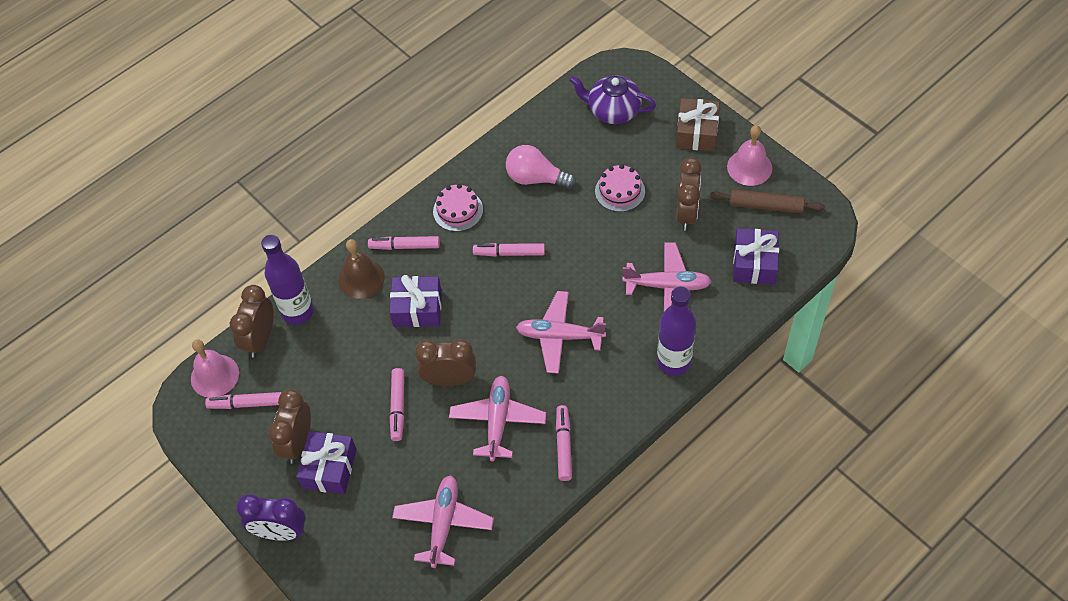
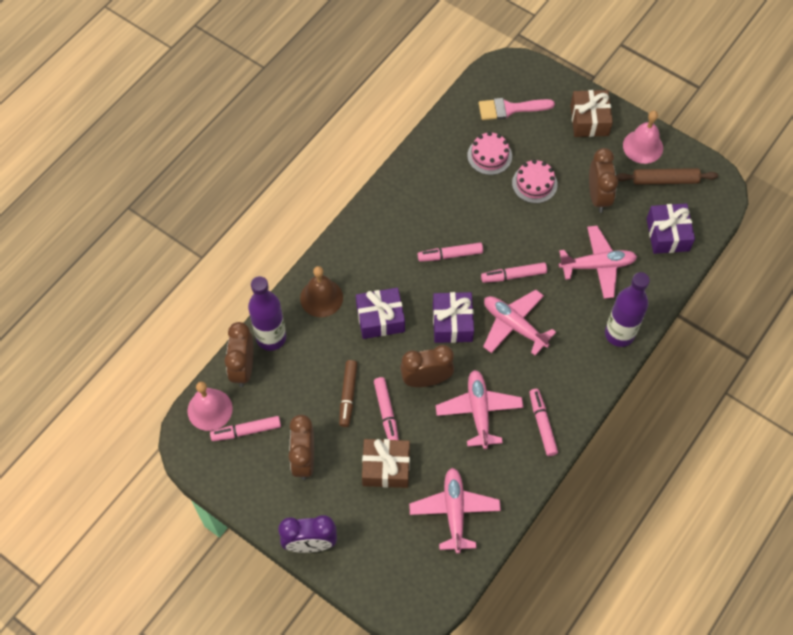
camera: 15 degrees left, 5 degrees up
(329, 468) = (339, 478): purple gift -> purple gift (452, 323)
(362, 383) = (348, 395): none -> brown marker
(382, 465) = (386, 468): none -> brown gift
(404, 246) = (353, 262): pink marker -> pink marker (513, 275)
(458, 210) = (393, 221): pink cake -> pink cake (489, 156)
(536, 178) = (456, 182): pink light bulb -> none
(559, 336) = (514, 325): pink plane -> pink plane turned 45 degrees clockwise
(613, 110) = (510, 109): purple teapot -> pink brush

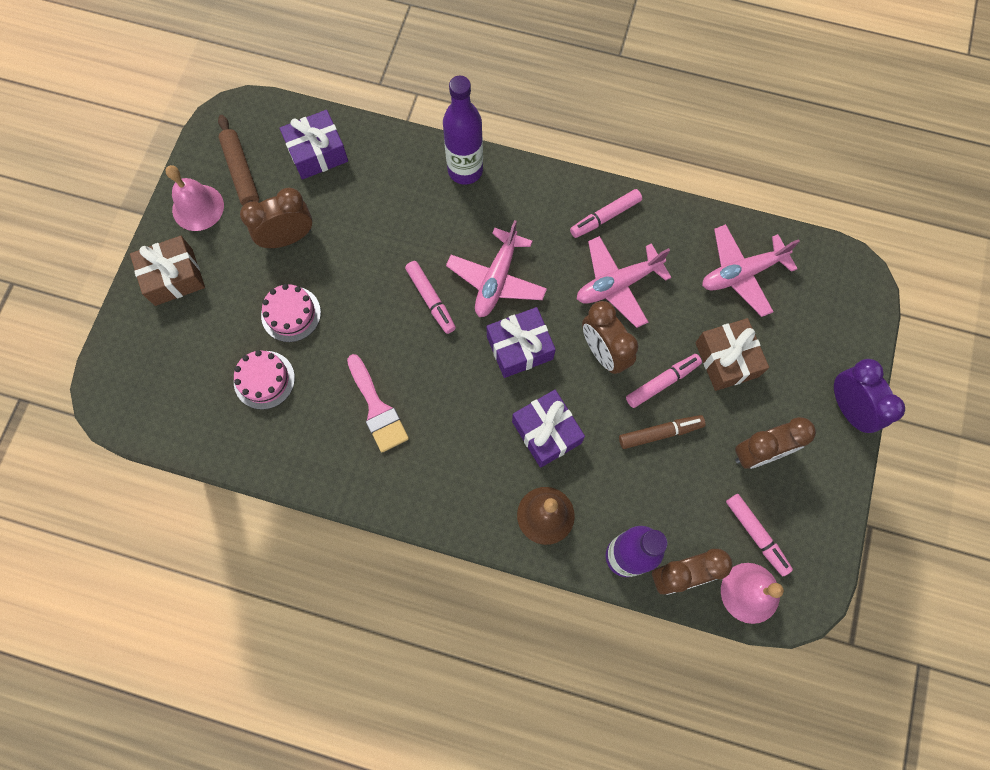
camera: 110 degrees left, 10 degrees up
(450, 255) = (428, 380): pink marker -> none
(510, 109) = (181, 377): pink brush -> pink brush (377, 409)
(597, 265) = (385, 214): pink plane -> none

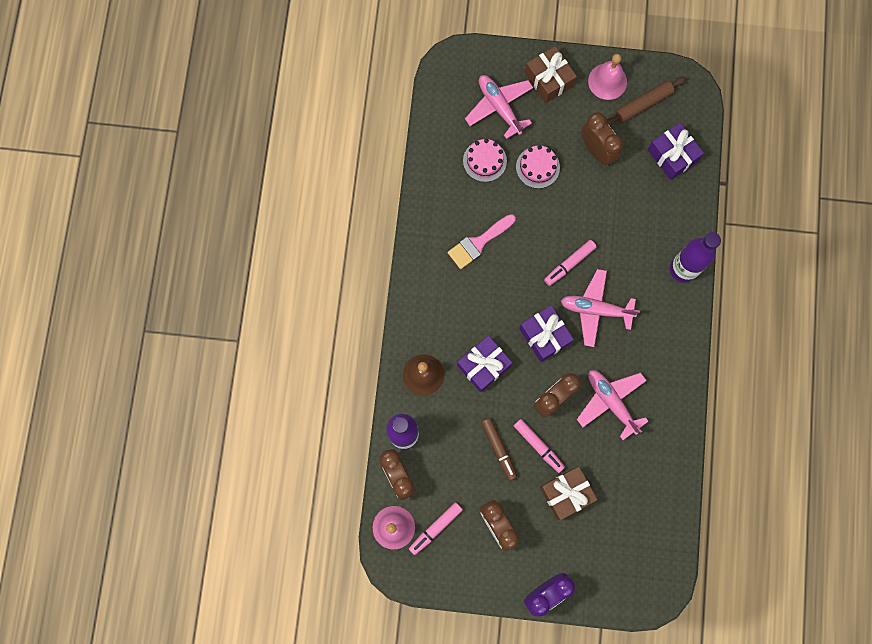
camera: 80 degrees right, 5 degrees up
(605, 217) = (666, 384): pink marker -> none
(741, 273) = (641, 498): pink plane -> pink plane (499, 107)

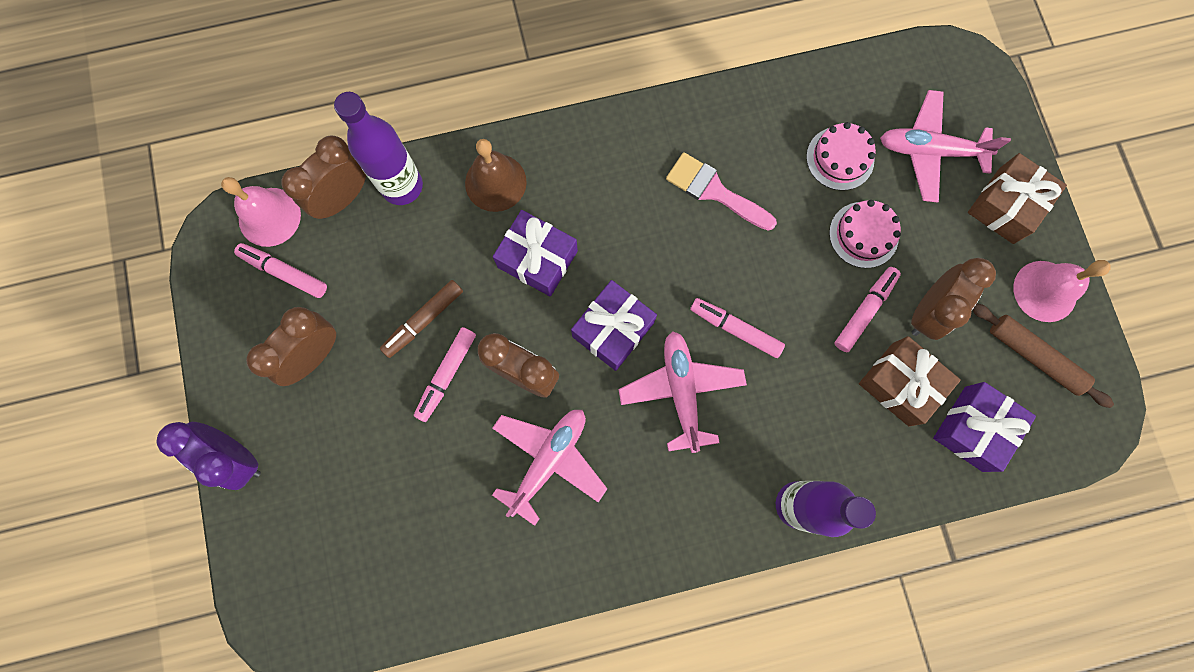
camera: 70 degrees right, 0 degrees up
(499, 107) = (929, 151): pink plane -> pink plane turned 120 degrees counterclockwise
(566, 493) = (389, 439): brown gift -> brown gift (900, 384)
(584, 186) = (864, 311): none -> pink marker

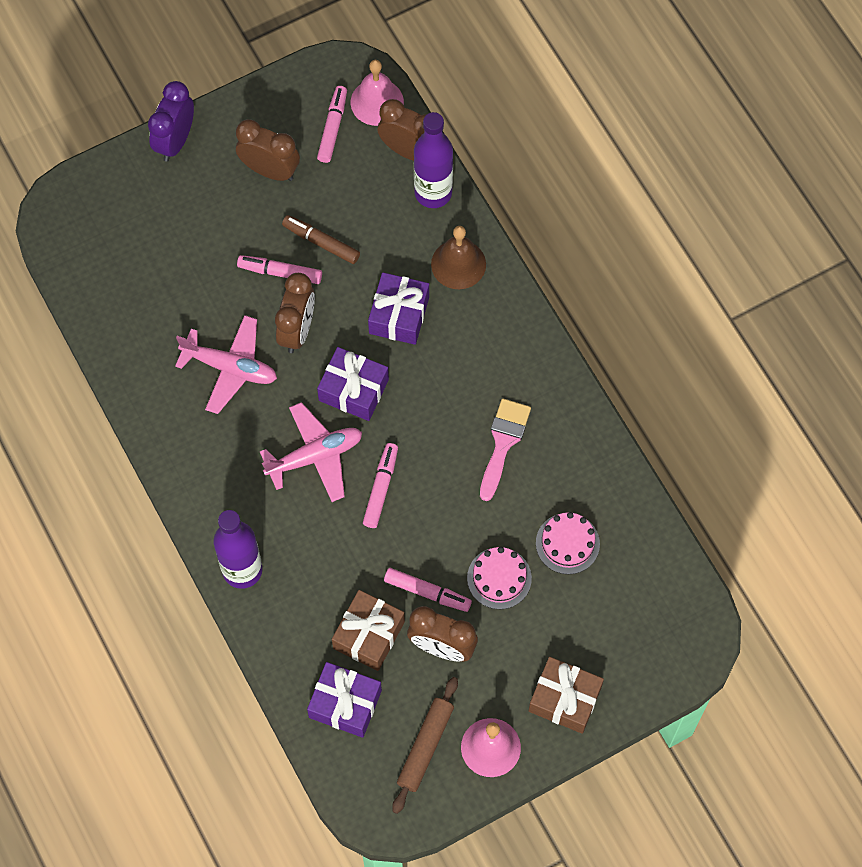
camera: 75 degrees right, 10 degrees down
(929, 151) = (599, 621): pink plane -> none

